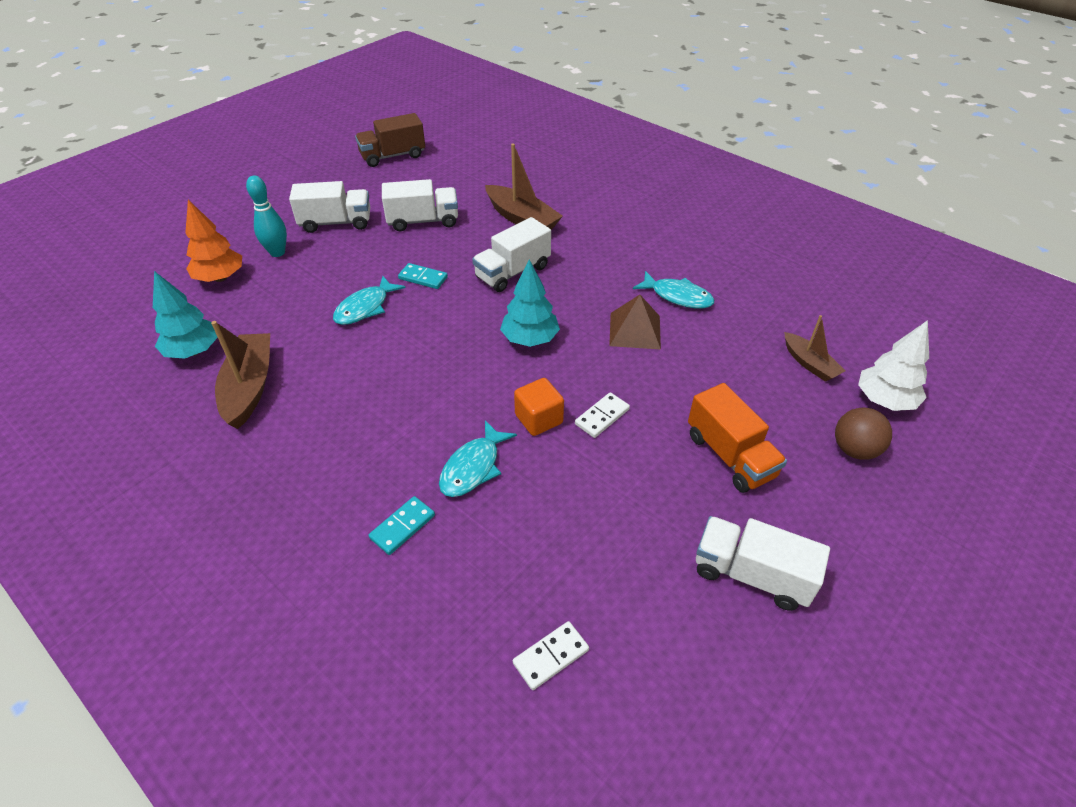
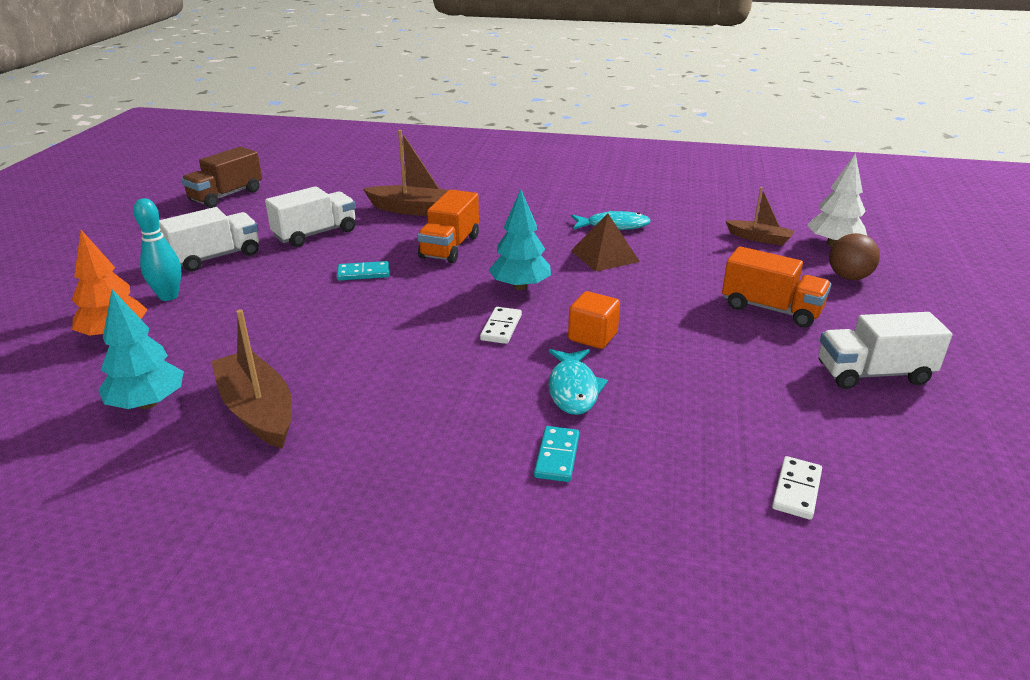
camera: 30 degrees left, 15 degrees down
(365, 307) = (325, 310): turquoise fish -> none
(513, 272) = (450, 247): white truck -> orange truck
(602, 416) = (644, 318): white domino -> white domino (501, 327)

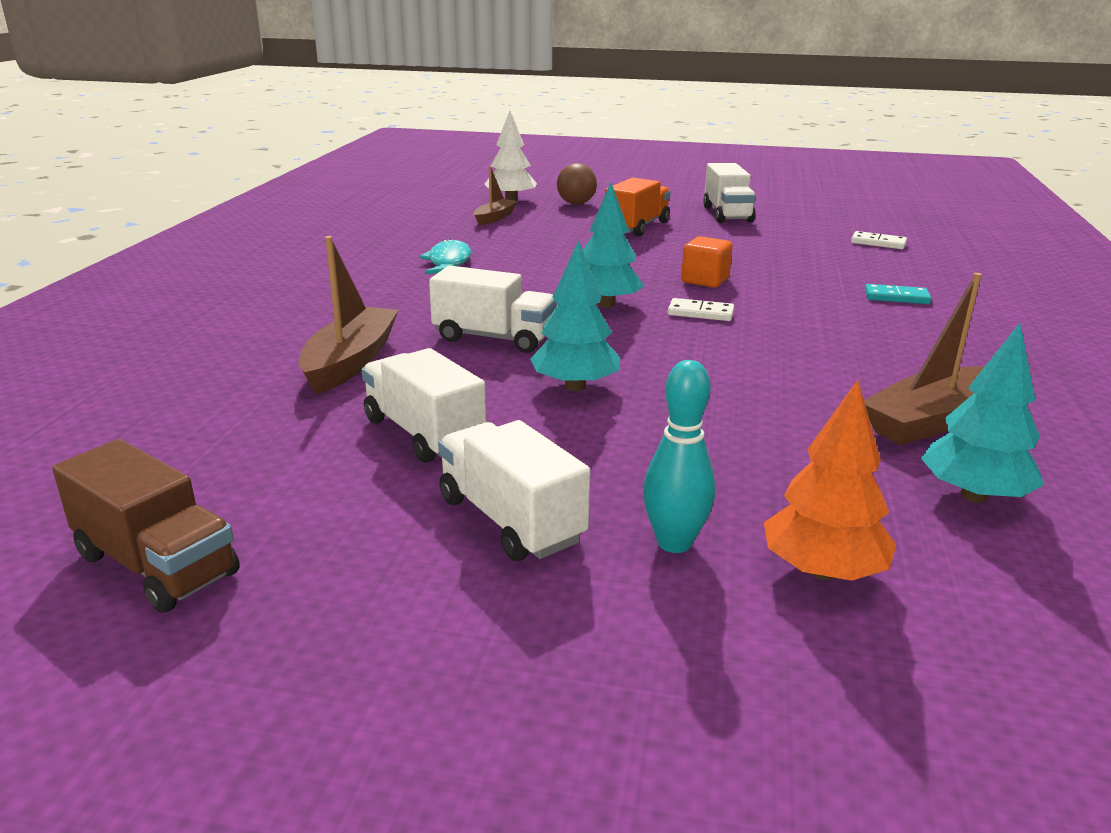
camera: 90 degrees left, 5 degrees down
(363, 273) = (575, 386): turquoise domino -> turquoise tree
(450, 247) = (494, 338): orange truck -> white truck
(573, 389) = (798, 290): turquoise fish -> none
(604, 256) = (529, 269): brown pyramid -> none

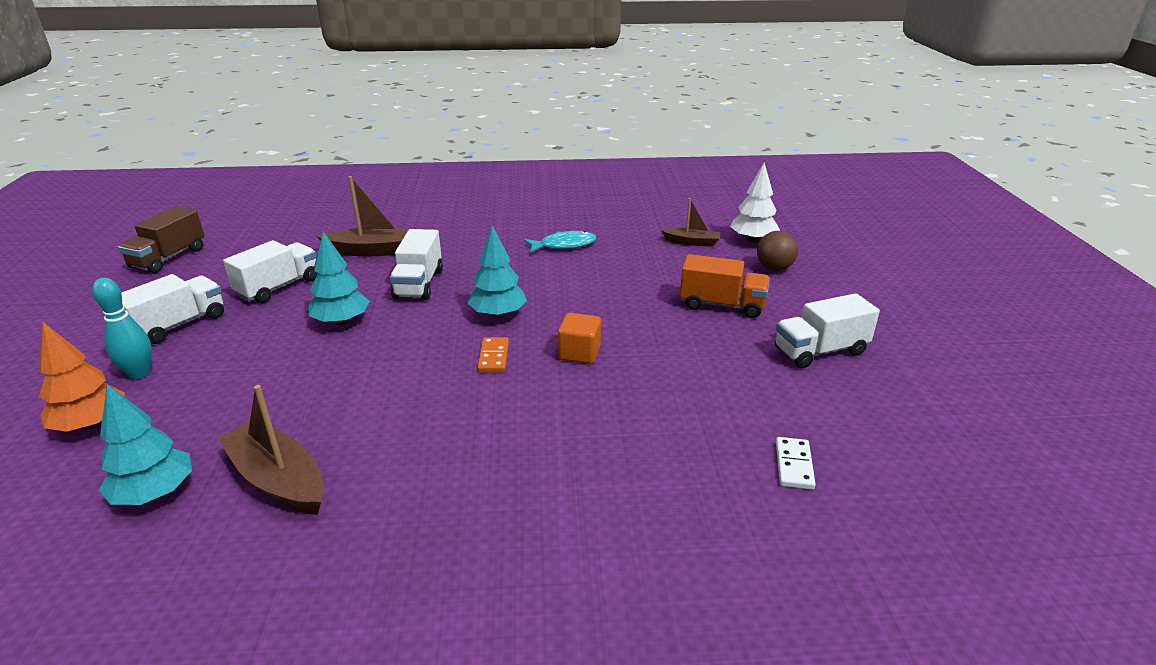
camera: 75 degrees right, 5 degrees up
(700, 313) = (493, 357): white domino -> orange domino
(896, 297) = (585, 473): turquoise domino -> none

